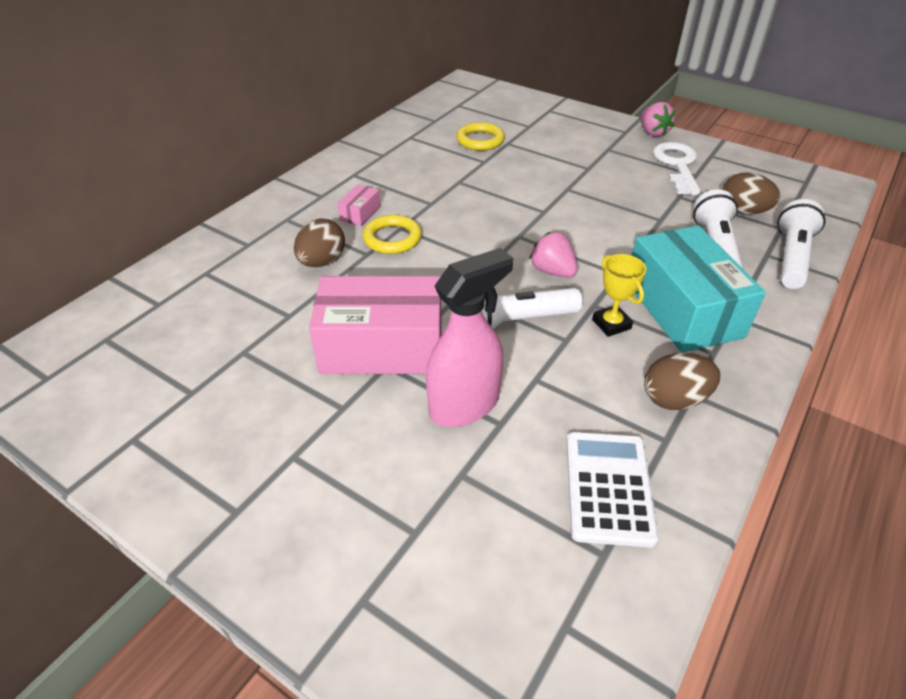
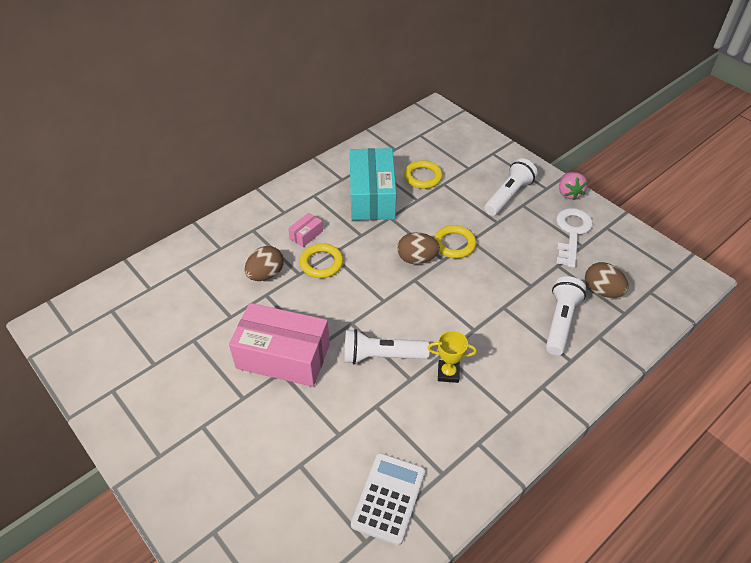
camera: 15 degrees right, 5 degrees up
(464, 405) = (321, 415): pink spray bottle -> none
(549, 195) = (454, 244): none -> yellow ring
(552, 271) = (425, 317): pink strawberry -> none
(611, 324) = (448, 373): yellow trophy -> yellow trophy turned 75 degrees counterclockwise
(674, 399) = (463, 444): brown egg -> brown egg (417, 259)
(683, 308) = (507, 371): turquoise box -> turquoise box (372, 196)
(791, 257) = (617, 343): white flashlight -> white flashlight (508, 195)

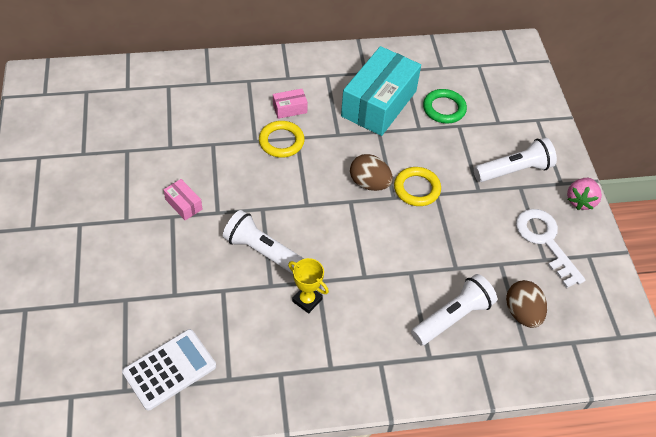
camera: 30 degrees right, 5 degrees up
(266, 274) = (227, 126): brown egg -> none
(283, 356) = (183, 204): pink box -> pink box, size x0.41
(423, 177) = (444, 108): yellow ring -> green ring
(572, 233) = (545, 241): white key -> white key turned 75 degrees counterclockwise

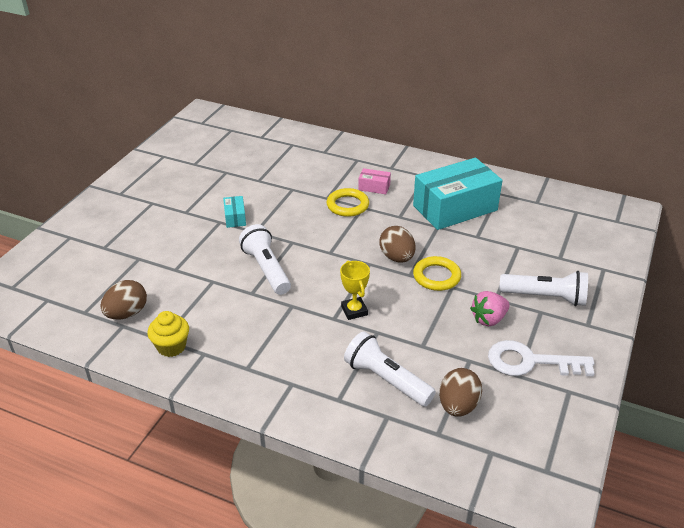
camera: 35 degrees right, 15 degrees down
(169, 369) = (127, 313): white calculator -> brown egg
(183, 204) = (235, 217): pink box -> turquoise box
(244, 382) = (171, 346): none -> yellow cupcake
(307, 300) = (271, 314): yellow trophy -> yellow trophy (354, 311)
(444, 108) = (513, 230): green ring -> none
(452, 317) = (386, 380): white flashlight -> white flashlight turned 135 degrees counterclockwise
(545, 241) = (531, 362): white key -> white key turned 90 degrees counterclockwise
(580, 201) = (597, 345): pink strawberry -> pink strawberry (489, 319)

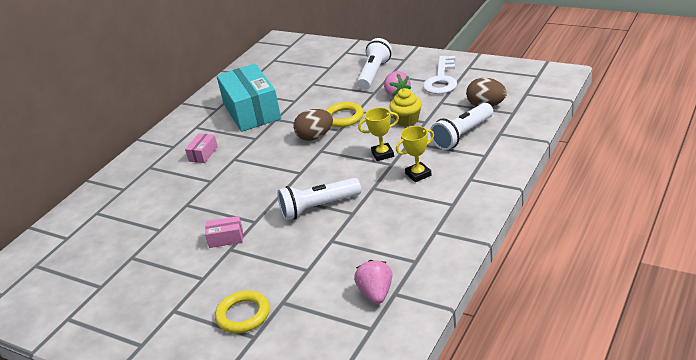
camera: 80 degrees left, 5 degrees down
(127, 313) = (376, 293): brown egg -> pink strawberry
(171, 346) = (426, 253): yellow cupcake -> yellow cupcake (407, 120)
(235, 217) = (226, 238): turquoise box -> pink box
(309, 340) = (418, 174): none -> yellow trophy
(347, 205) = (228, 167): yellow ring -> yellow ring (243, 315)

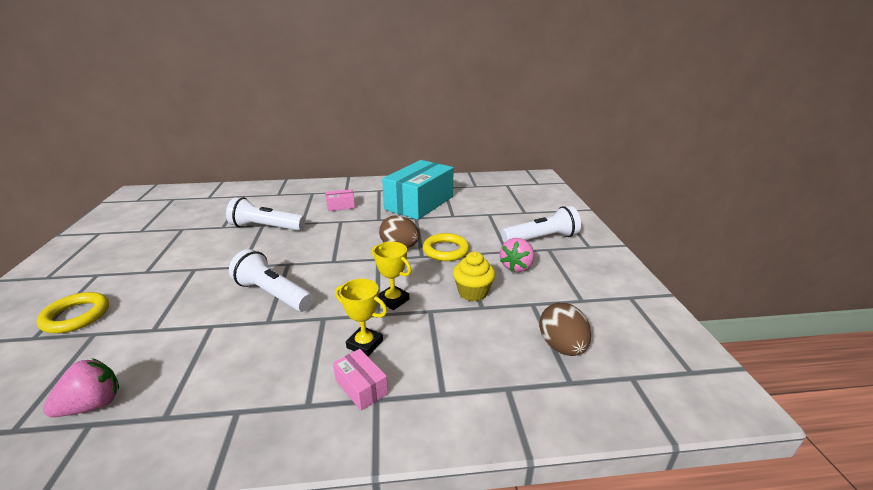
camera: 50 degrees right, 5 degrees down
(226, 238) = (211, 261): pink box -> pink box (361, 387)
(441, 79) = (580, 286): white key -> none
(462, 135) = (476, 351): white flashlight -> white flashlight (266, 227)

